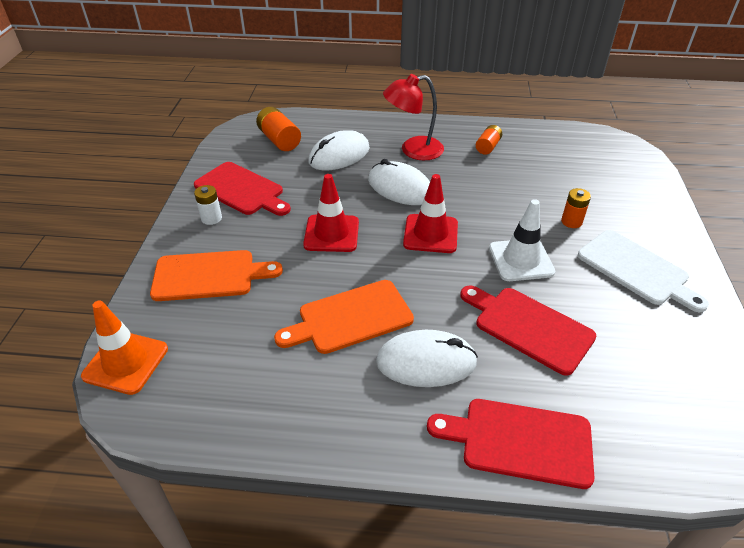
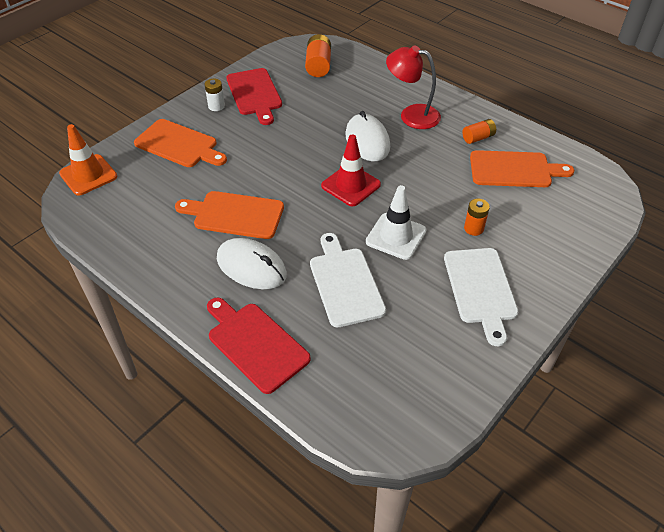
camera: 35 degrees right, 5 degrees up
(331, 233) = (282, 152): red traffic cone -> none
(339, 155) = (349, 95): white mouse -> none
(529, 327) = (345, 283): red cutting board -> white cutting board
(544, 160) = (514, 170): none -> orange cutting board

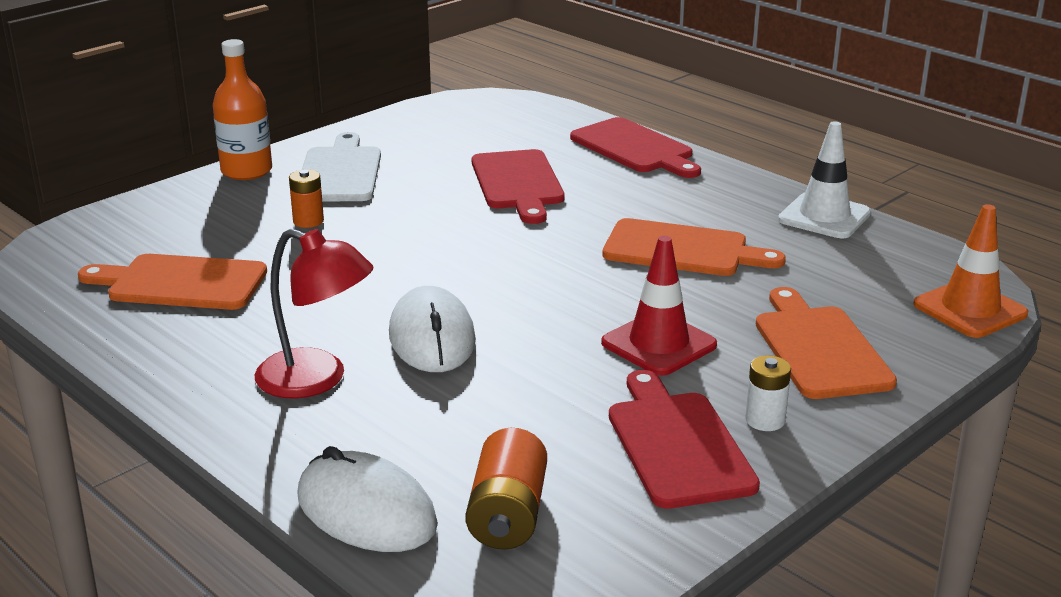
camera: 175 degrees left, 20 degrees down
(179, 145) = (819, 348): orange cutting board -> orange cutting board turned 45 degrees clockwise
(251, 266) = (647, 200): white mouse -> white mouse (366, 511)
(345, 283) = (518, 183): white cutting board -> red cutting board
(351, 185) = (484, 275): red traffic cone -> red traffic cone (659, 344)
(396, 236) = (431, 218): white traffic cone -> white traffic cone (824, 216)
(478, 138) = (206, 332): orange battery -> none
(550, 286) = (246, 171): none -> orange bottle

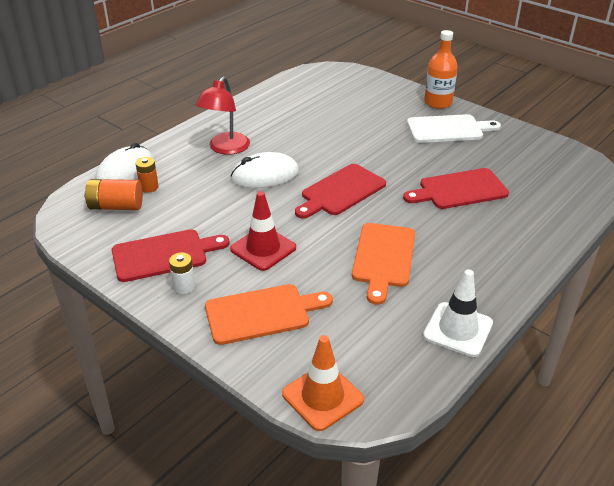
camera: 85 degrees right, 10 degrees up
(181, 283) = (309, 104): orange cutting board -> none
(308, 221) = (383, 127): orange battery -> orange battery (149, 187)
(635, 148) = (541, 236): red cutting board -> red cutting board (340, 191)

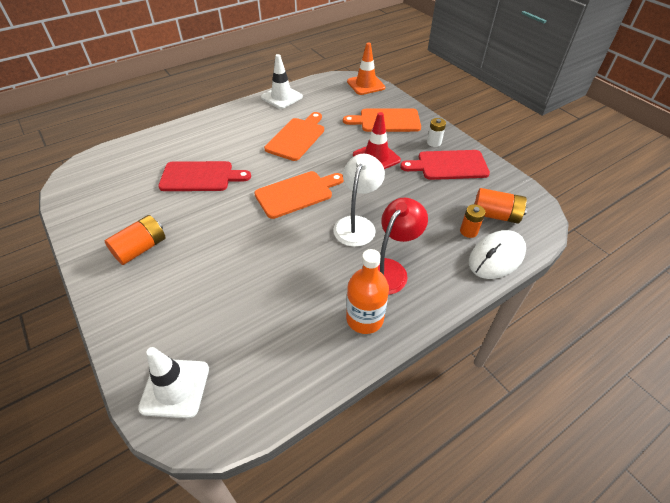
camera: 165 degrees left, 10 degrees up
(265, 175) = (357, 224): white mouse -> white lamp
(340, 191) = (297, 193): red cutting board -> orange cutting board
(350, 79) = (175, 388): none -> white traffic cone
(438, 102) = (108, 298): orange bottle -> orange bottle (364, 318)
(448, 129) = (141, 248): white cutting board -> orange battery

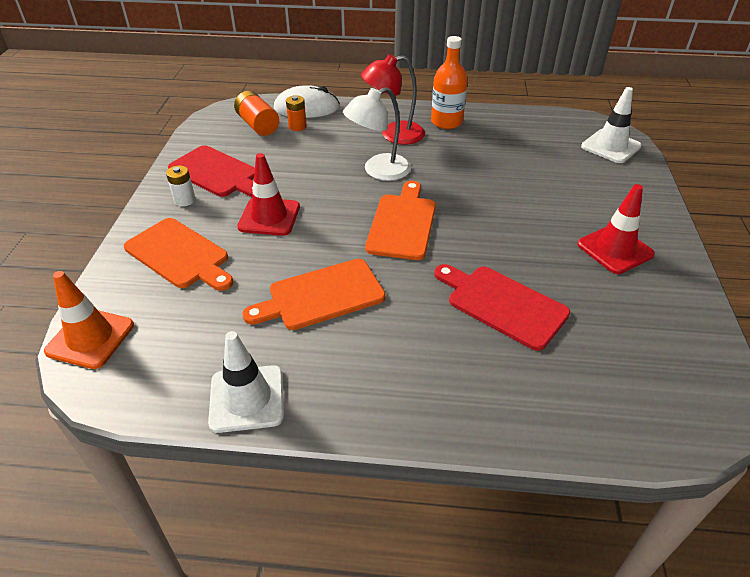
camera: 140 degrees left, 5 degrees down
(141, 248) = (615, 249): orange battery -> red traffic cone
(297, 193) = (402, 223): orange cutting board -> orange cutting board turned 90 degrees clockwise

